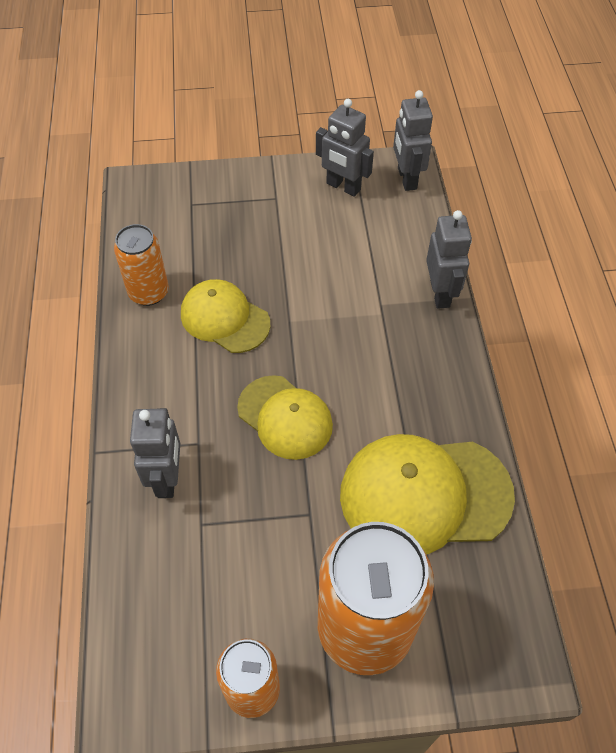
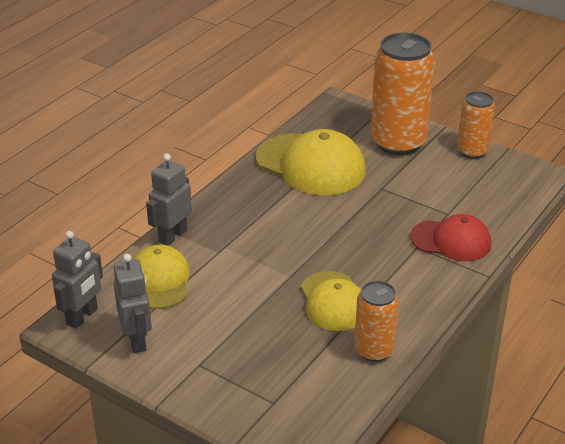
camera: 140 degrees left, 20 degrees down
(167, 478) = (451, 241): grey robot -> red cap
(285, 417) = (350, 231): yellow cap -> yellow cap (159, 280)

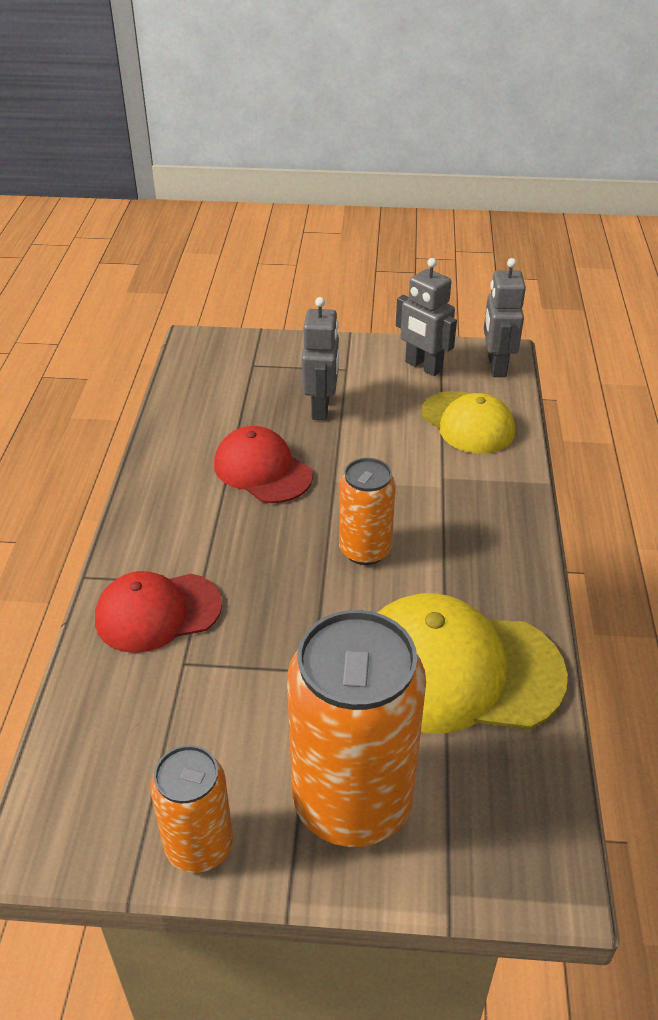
camera: 150 degrees right, 5 degrees up
(172, 236) = (514, 475): grey robot -> grey robot (321, 408)
(333, 301) = (262, 470): yellow cap -> red cap
(374, 350) = (185, 437): orange can -> orange can (365, 550)

